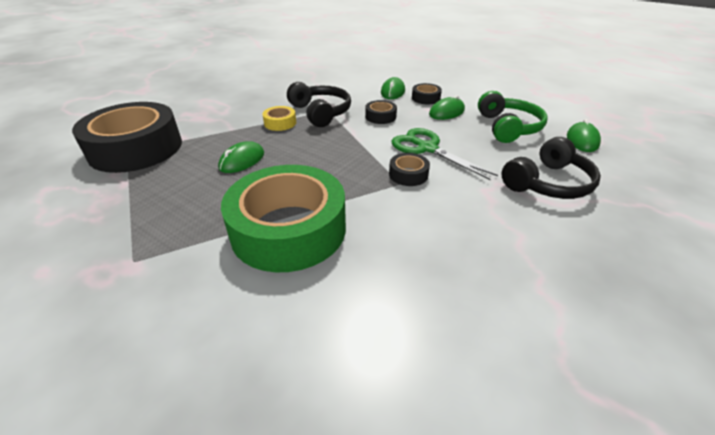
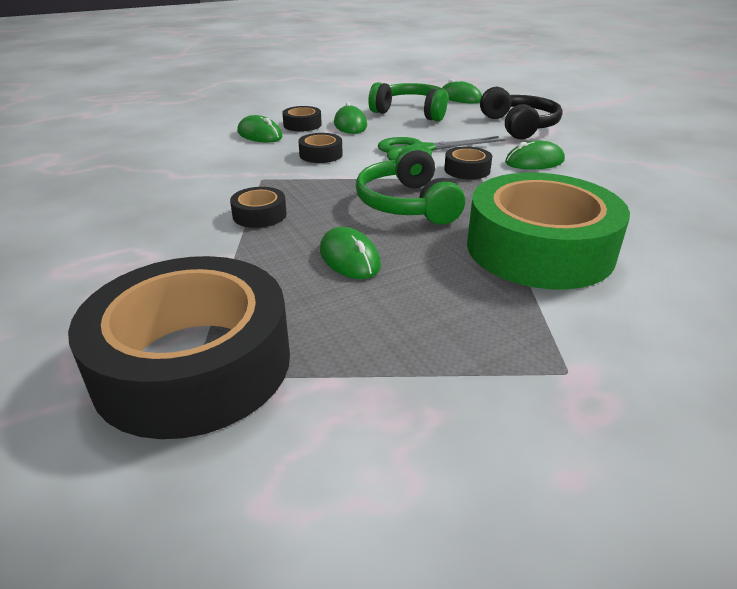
camera: 65 degrees left, 5 degrees down
(280, 123) = (259, 215): yellow tape -> black tape
(320, 112) = (262, 184): black headphones -> none
(326, 163) = (407, 204): none -> green headphones
(461, 204) = (534, 162): none -> green mouse

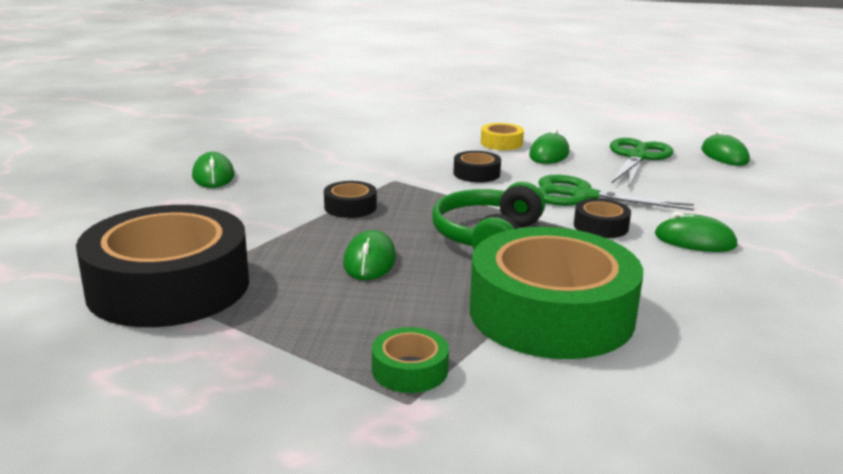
camera: 35 degrees right, 10 degrees down
(259, 135) = (448, 142): green mouse -> green mouse (213, 176)
(302, 125) = (501, 143): black tape -> yellow tape
(411, 112) = (637, 157): green headphones -> green scissors
(519, 126) = (745, 201): black headphones -> none
(525, 342) = (409, 370): none -> green tape

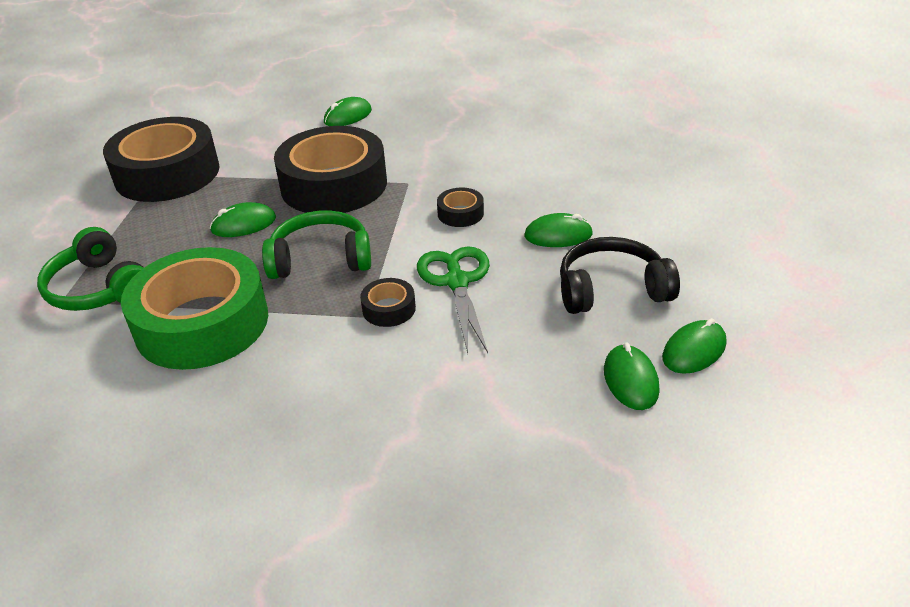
camera: 65 degrees right, 15 degrees up
(350, 207) = (334, 185): black tape -> black tape, size x2.44
(409, 370) = (99, 288): green tape -> green headphones
(501, 143) = (561, 202): yellow tape -> none
(637, 157) = (611, 289): green scissors -> black headphones
(694, 240) = (397, 370): green mouse -> green mouse (630, 380)

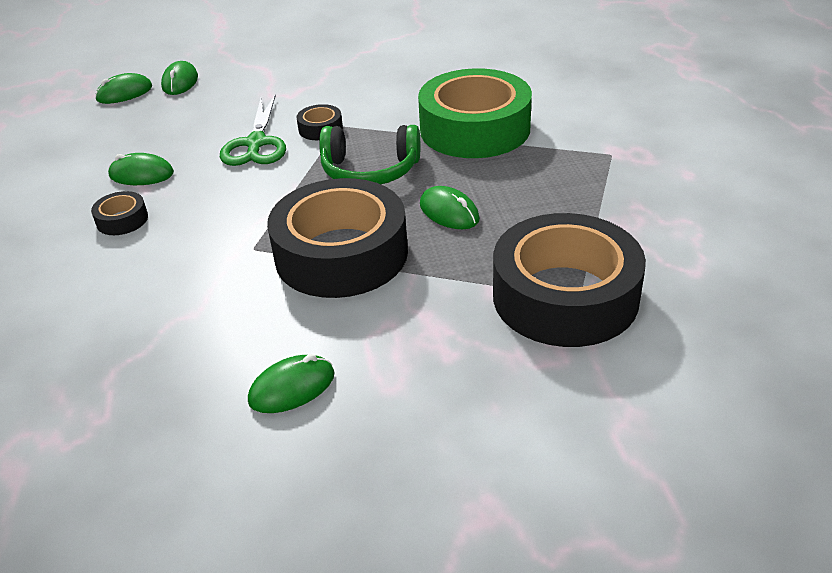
camera: 170 degrees left, 0 degrees up
(99, 288) = (580, 161): green headphones -> none
(243, 224) = (449, 212): green mouse -> green mouse turned 60 degrees clockwise
(460, 213) = (216, 204): black tape -> black tape (122, 220)
(611, 289) = (140, 130): black headphones -> none

